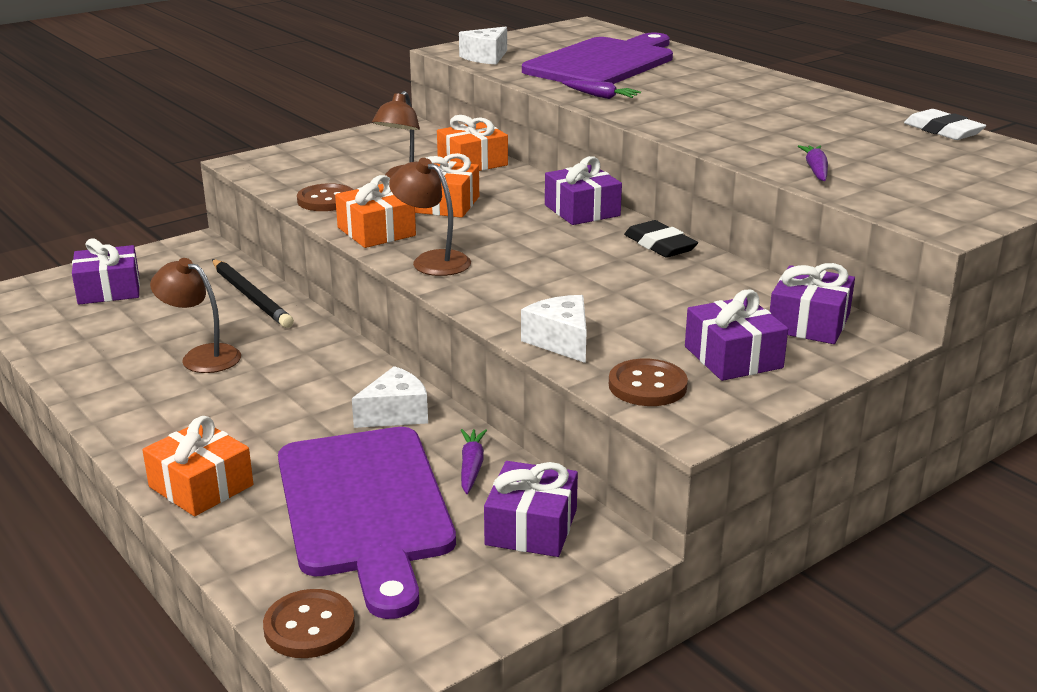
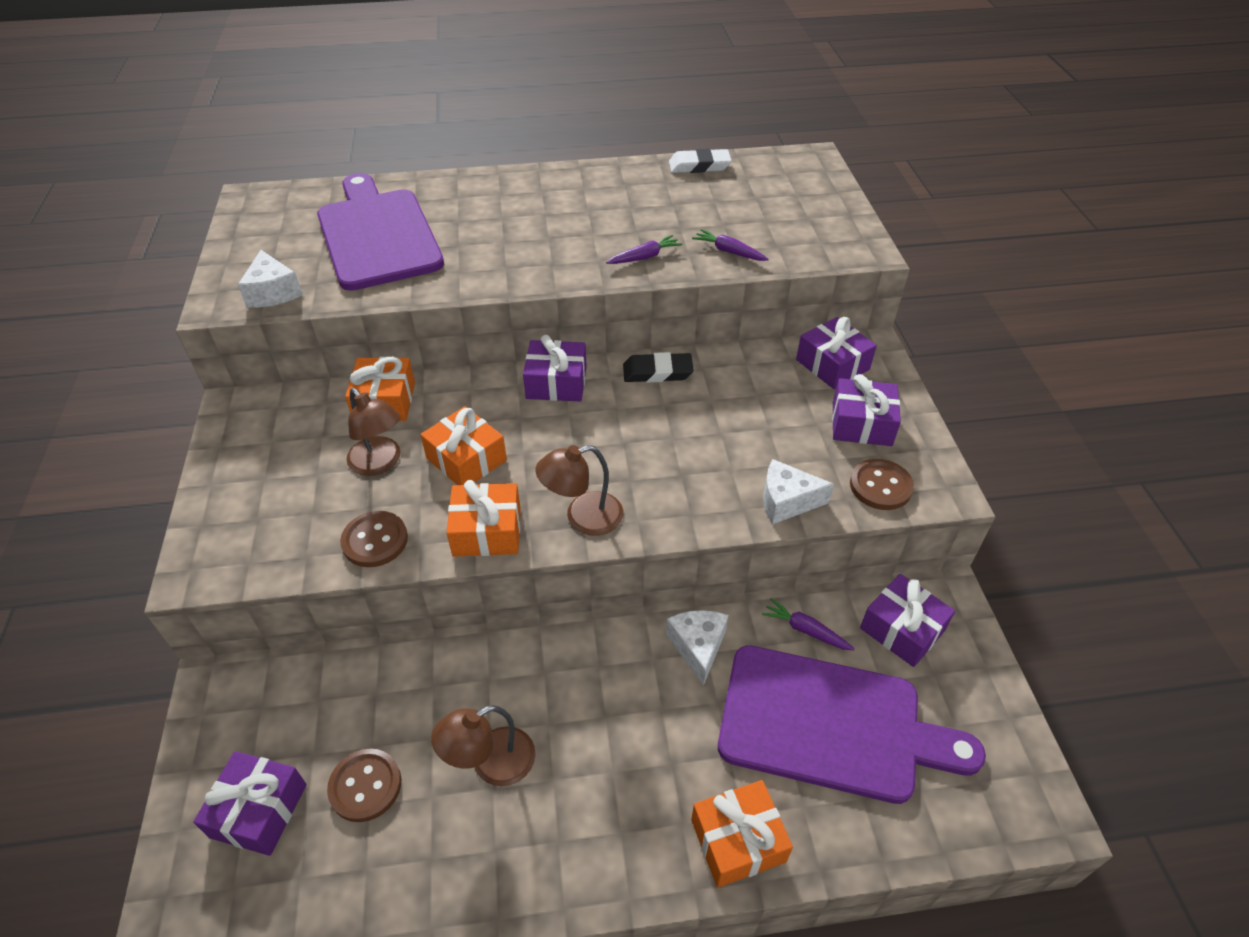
camera: 60 degrees left, 20 degrees up
(250, 296) = (392, 677): black pencil -> none
(309, 626) = (975, 824): brown button -> brown button (365, 786)
(600, 96) = (465, 275): purple carrot -> purple carrot (644, 257)

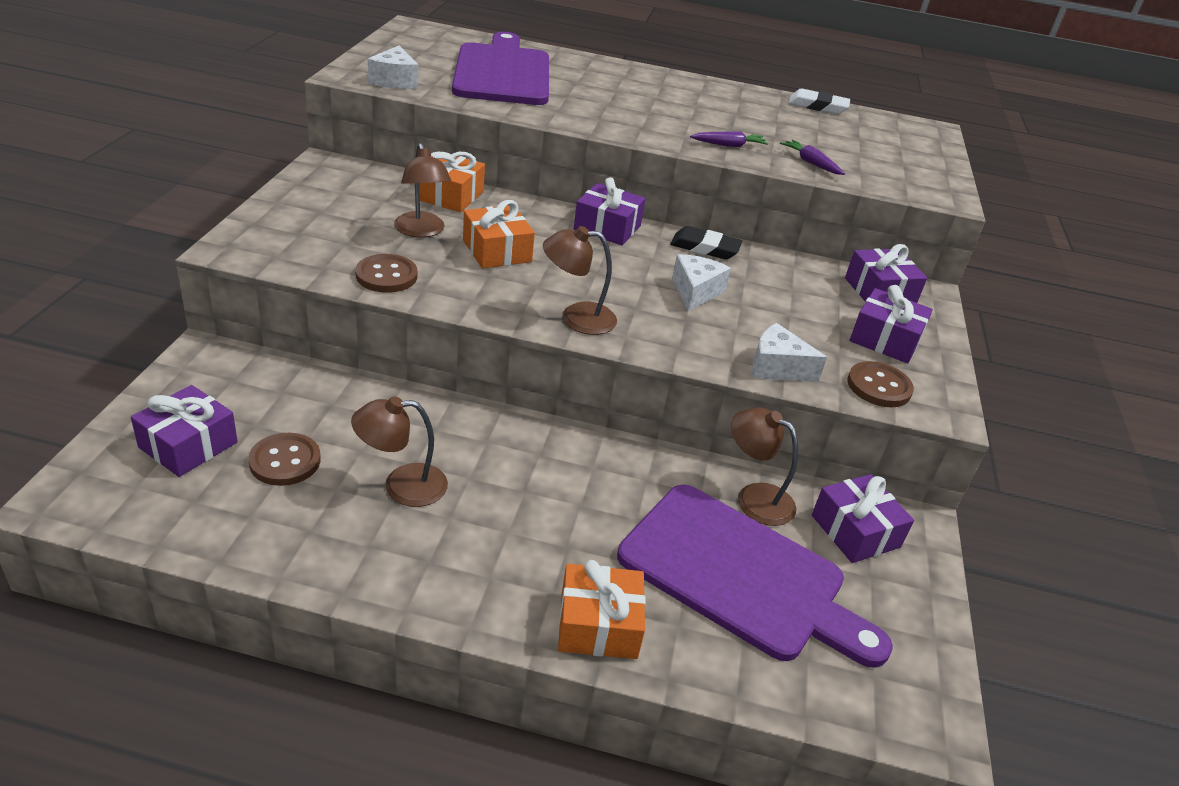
camera: 15 degrees right, 10 degrees down
(487, 531) = (485, 300): orange gift -> none
(697, 647) = (641, 473): white cheese -> white cheese (695, 292)
(805, 630) = (754, 498): purple carrot -> brown lamp

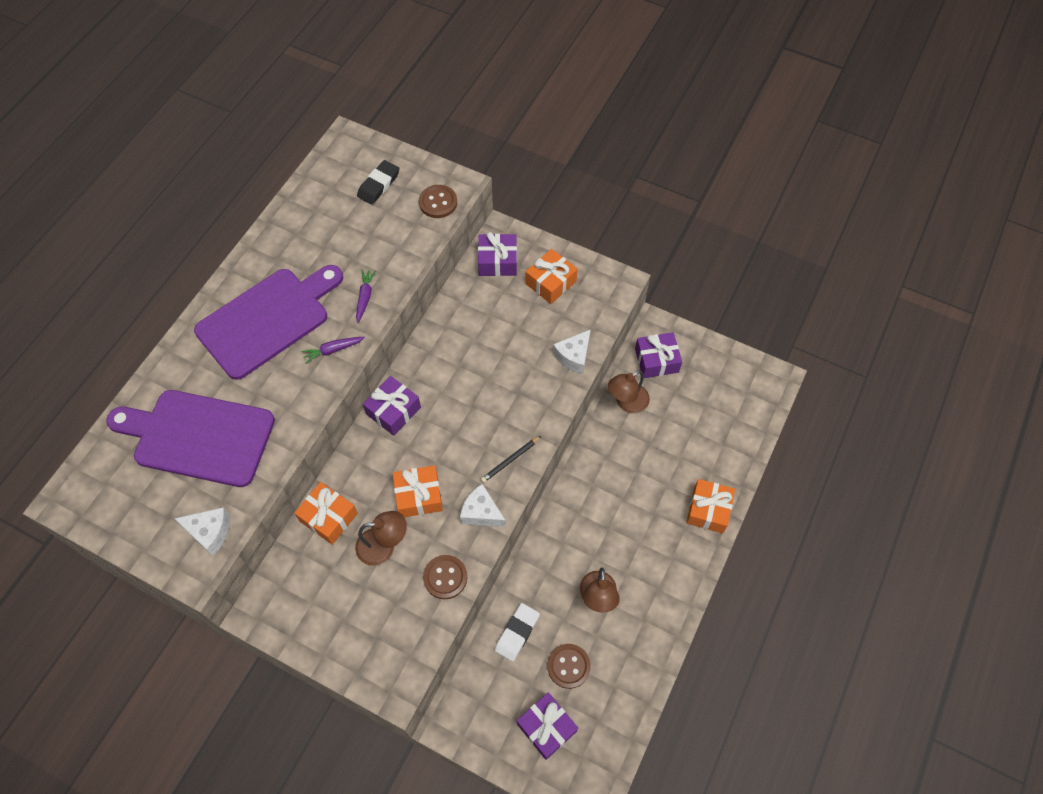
camera: 70 degrees left, 25 degrees up
(576, 318) = (510, 460): brown lamp -> black pencil
(695, 292) = (486, 376): white cheese -> white cheese (481, 512)
(705, 247) = (429, 351): black eraser -> black eraser (378, 184)
(740, 575) = (682, 430): purple cutting board -> purple cutting board (268, 320)
(811, 163) = (399, 251): purple carrot -> purple carrot (333, 350)
(817, 106) = (296, 204): white eraser -> white eraser (517, 632)
(879, 386) = (596, 307): brown button -> brown button (438, 202)
(885, 339) = (550, 282): purple gift -> orange gift

